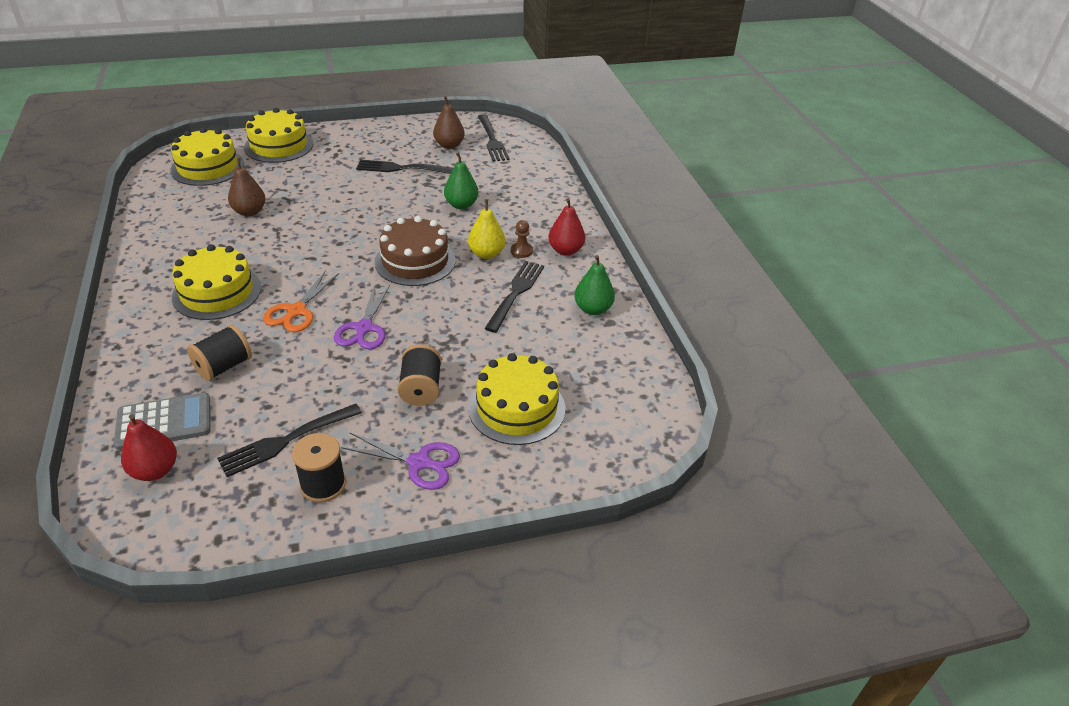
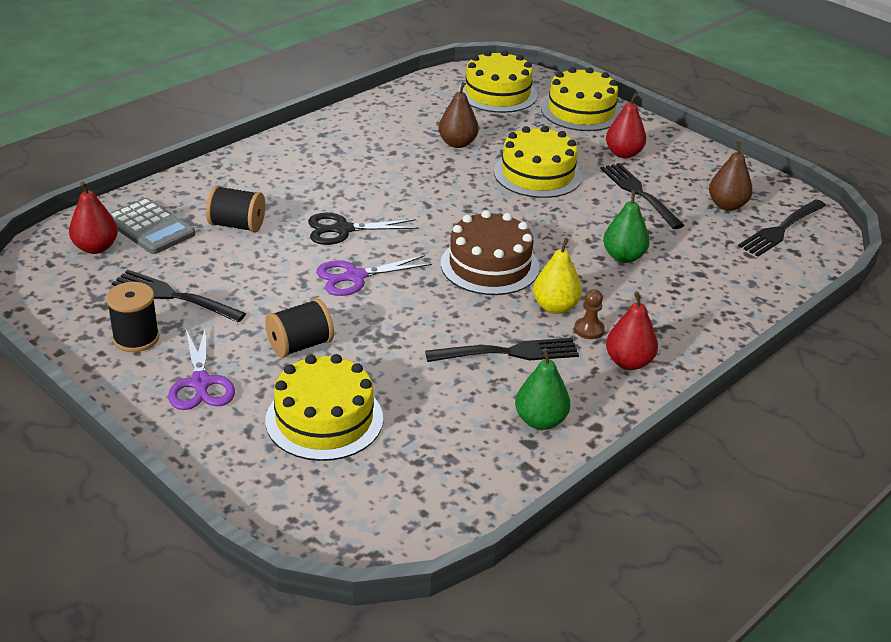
camera: 60 degrees right, 5 degrees down
(217, 292) = (327, 179): yellow cake -> yellow cake (537, 174)
(296, 311) = (342, 230): orange scissors -> black scissors
(350, 153) = (623, 154): none -> red pear

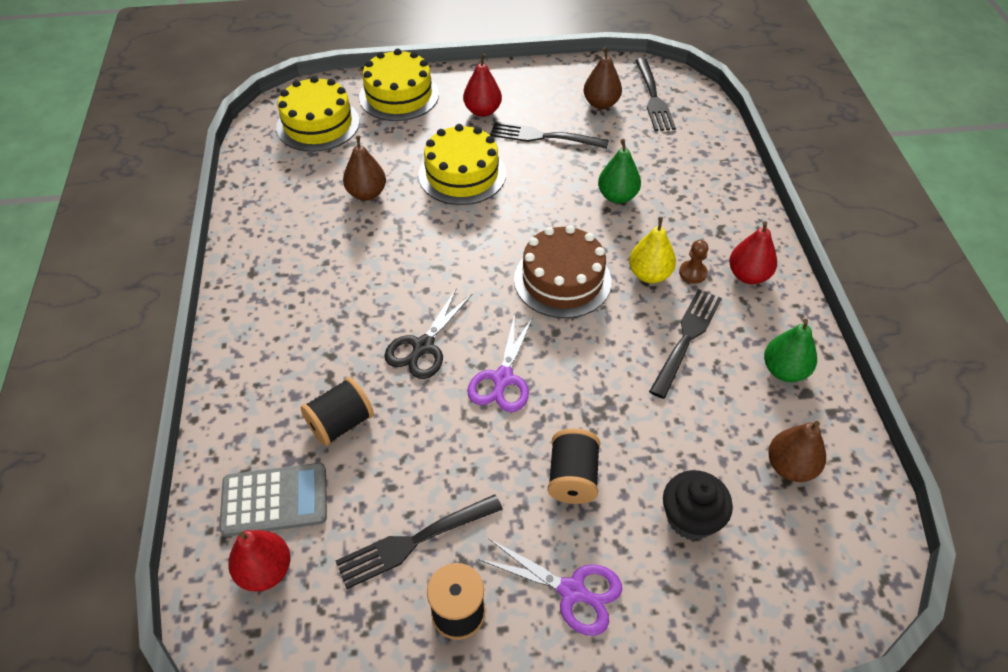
camera: 50 degrees left, 15 degrees up
(324, 419) = (690, 518): yellow cake -> black cupcake
(435, 458) = (790, 466): none -> brown pear

